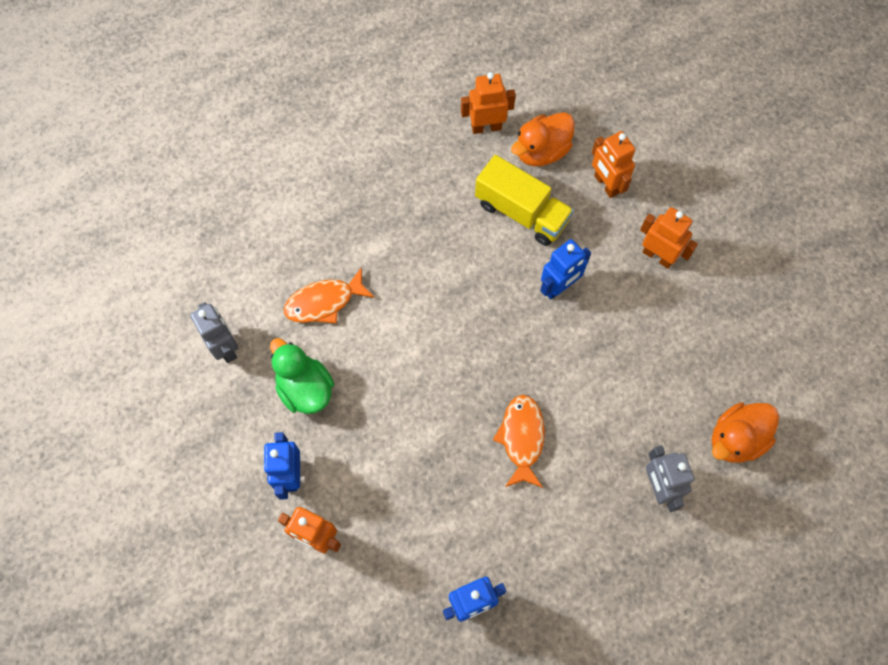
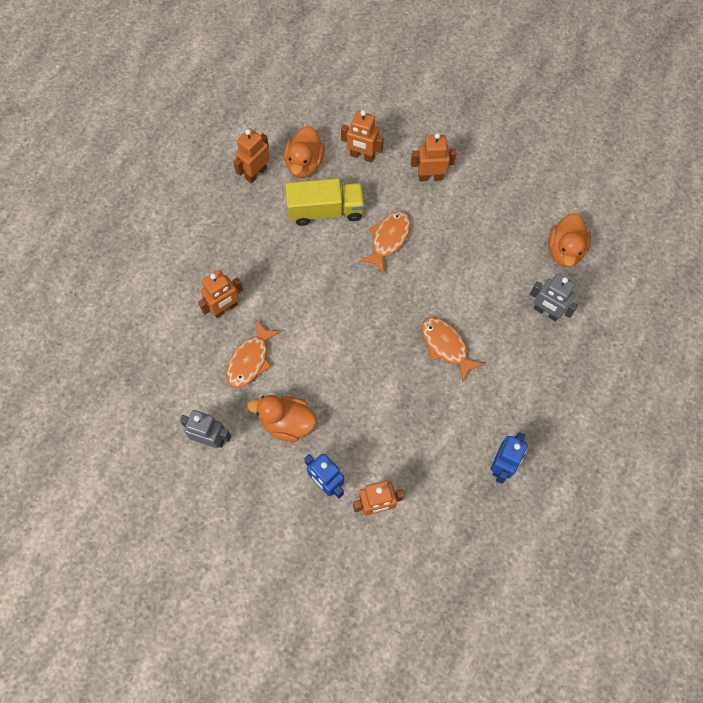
camera: 40 degrees left, 0 degrees up
(305, 388) = (287, 423): green duck -> orange duck
(344, 235) = (225, 308): none -> orange robot
(559, 287) = (388, 239): blue robot -> orange fish

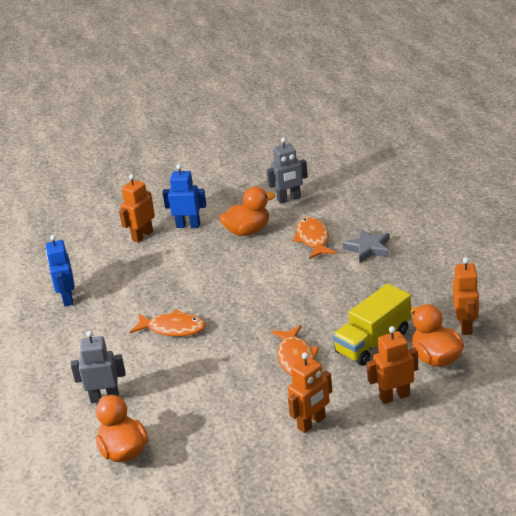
camera: 145 degrees right, 35 degrees down
(225, 308) = (368, 248): orange robot -> grey star

